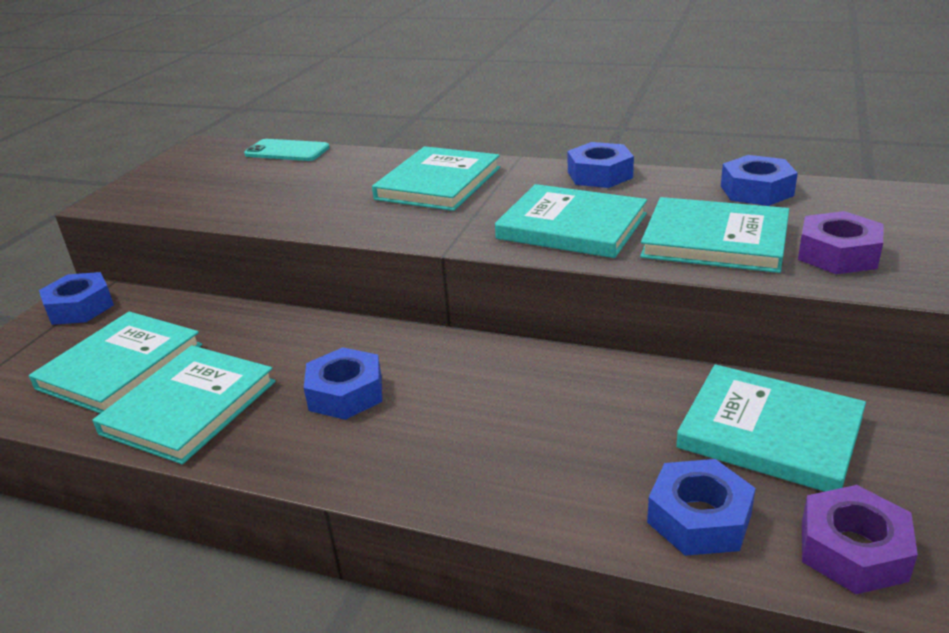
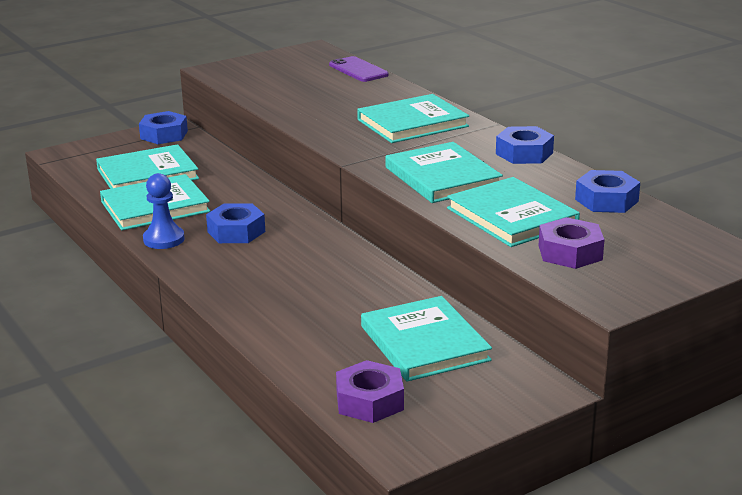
camera: 35 degrees right, 5 degrees down
(263, 449) = (164, 239): none -> blue pawn
(287, 151) = (358, 70): turquoise phone -> purple phone
(699, 518) = (319, 356): blue nut -> none

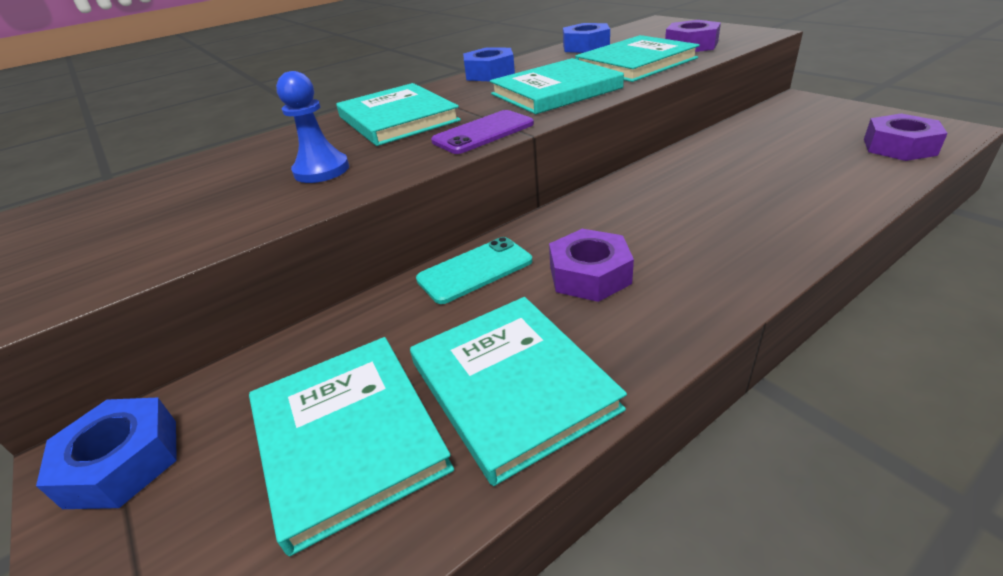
camera: 90 degrees left, 10 degrees up
(164, 239) = (641, 343): blue pawn -> blue pawn (321, 170)
(236, 231) = (589, 275): blue nut -> purple nut
(263, 199) = (475, 270): none -> turquoise phone
(358, 70) = (170, 171): purple phone -> purple phone (483, 133)
(424, 343) = (777, 139): turquoise book -> none

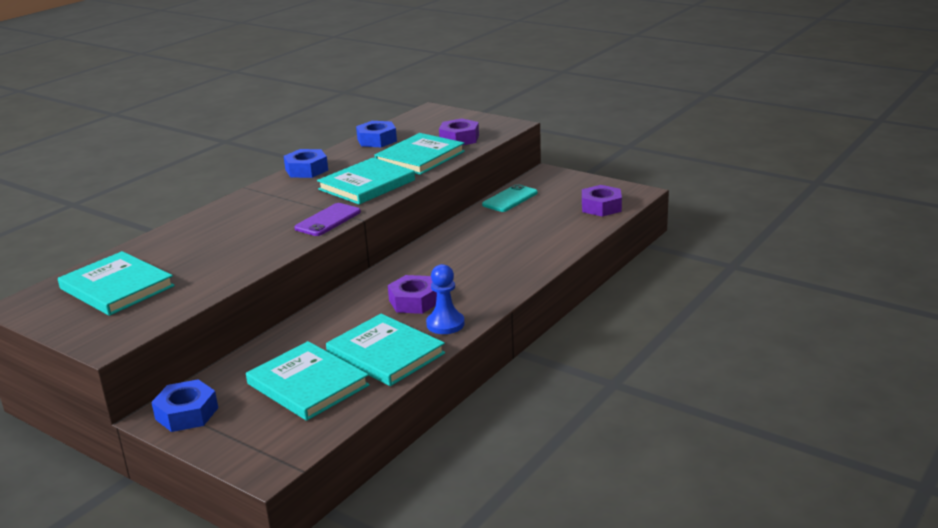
camera: 20 degrees left, 10 degrees down
(321, 170) = (228, 254): blue pawn -> blue pawn (445, 324)
(397, 119) = (255, 214): turquoise book -> turquoise book (117, 287)
(475, 270) = (341, 308): turquoise phone -> turquoise phone (510, 199)

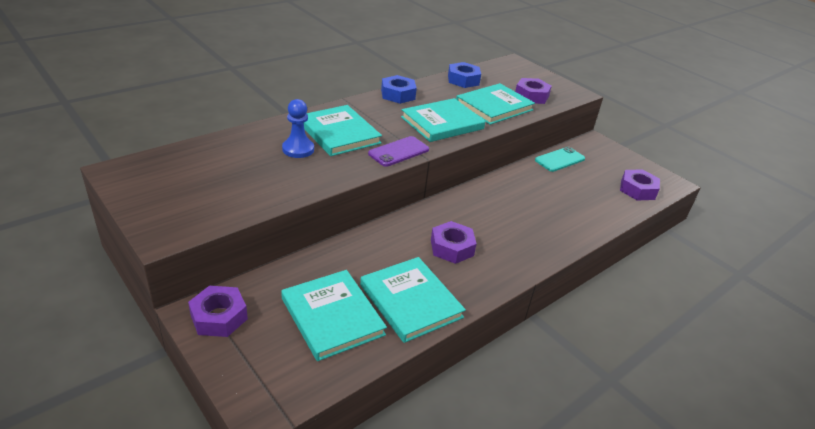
camera: 10 degrees right, 10 degrees up
(117, 287) = (201, 175): turquoise book -> turquoise book (339, 133)
(187, 413) = (219, 317): blue nut -> purple nut
(445, 324) = (472, 282): blue pawn -> blue pawn (298, 149)

